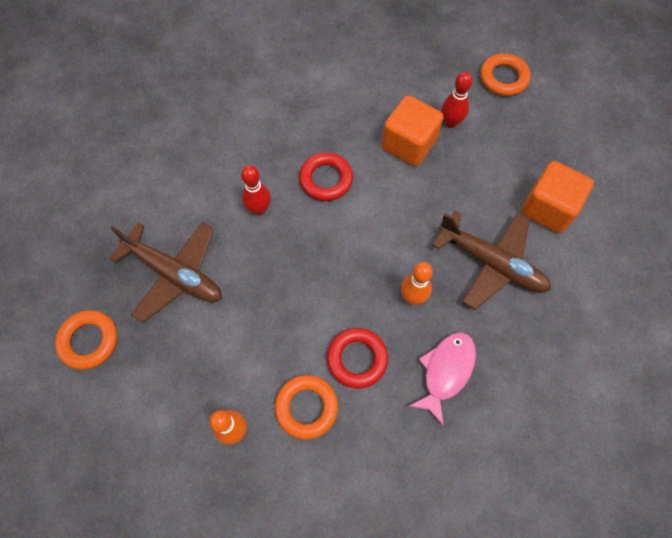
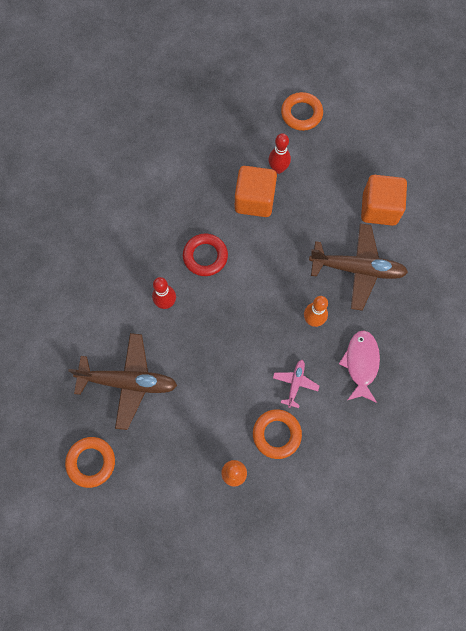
camera: 25 degrees left, 5 degrees up
(357, 359) = (295, 383): red ring -> pink plane

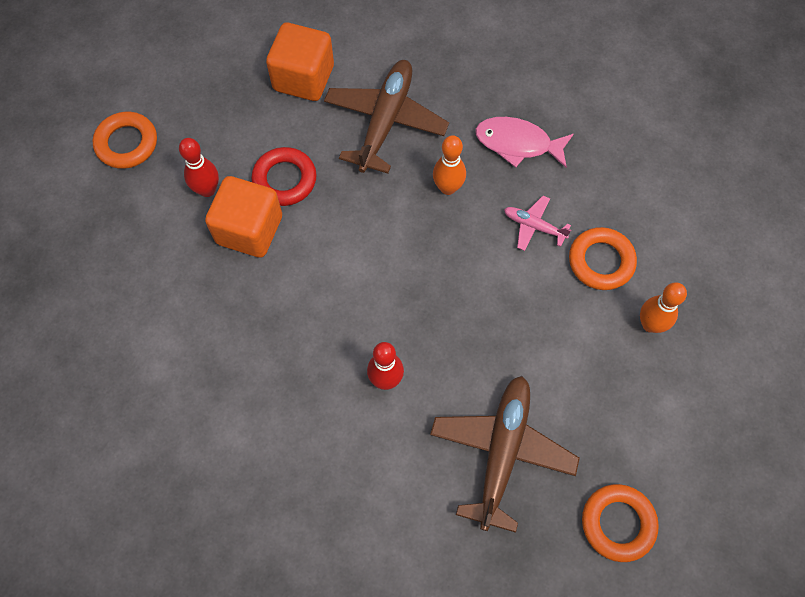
camera: 80 degrees left, 5 degrees down
(205, 256) = (323, 312): red ring -> red ring (284, 180)

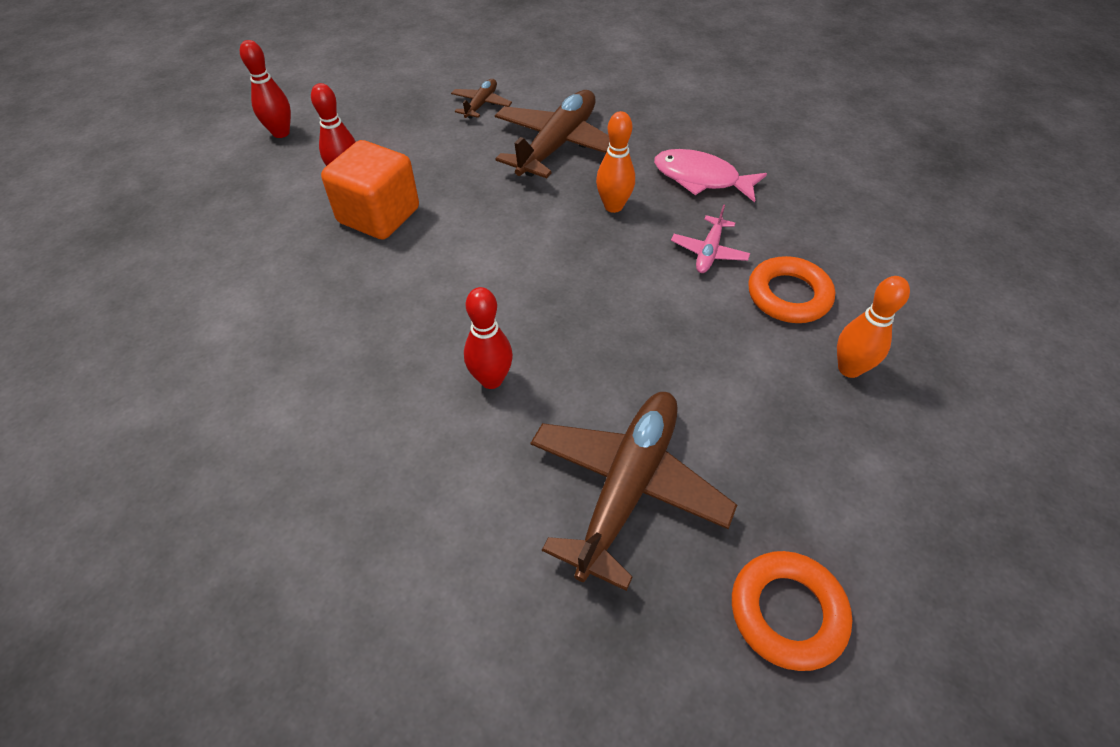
camera: 10 degrees right, 15 degrees down
(127, 143) = (281, 133): orange ring -> red bowling pin
(284, 180) = (433, 179): red ring -> none
(303, 78) = (481, 104): orange cube -> brown plane
(534, 226) = (709, 252): pink plane -> pink plane turned 105 degrees counterclockwise

